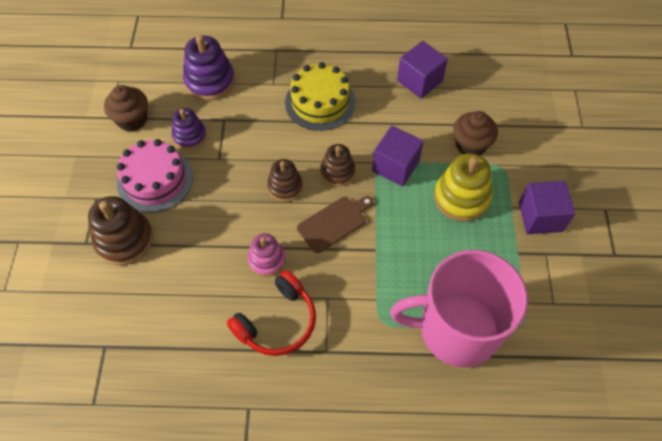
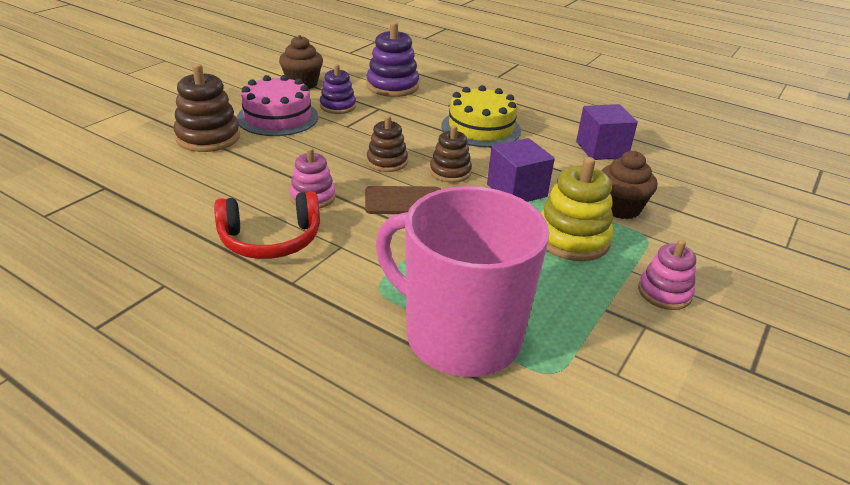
camera: 30 degrees right, 25 degrees down
(540, 217) = (664, 293): purple cube -> pink stacking toy

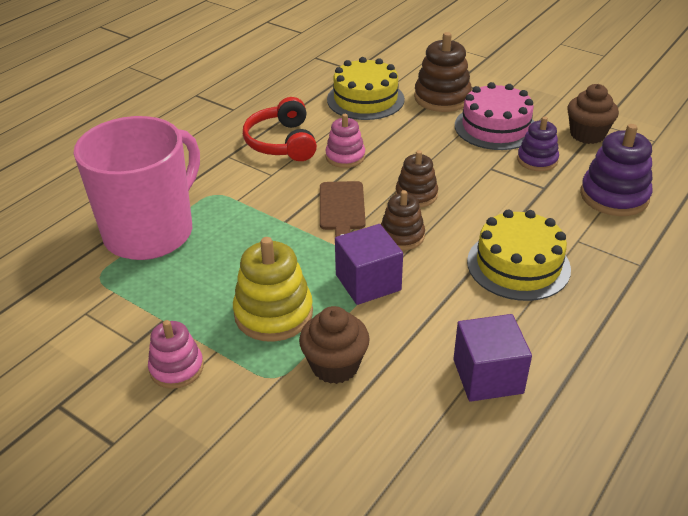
camera: 95 degrees right, 5 degrees up
(189, 181) = (365, 99): none -> yellow cake

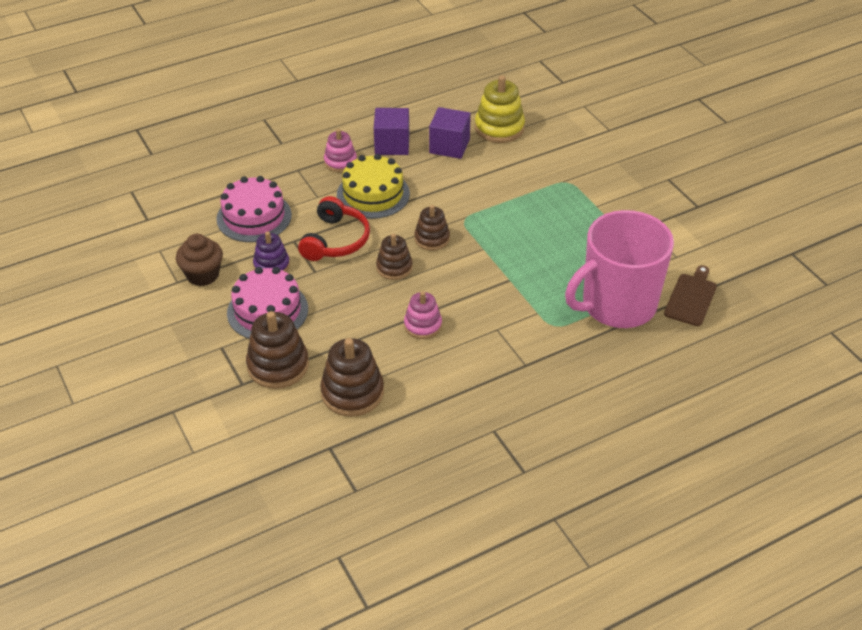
camera: 155 degrees left, 5 degrees up
(176, 368) = (623, 204): pink stacking toy -> pink stacking toy (340, 162)
(273, 313) = (551, 216): yellow stacking toy -> yellow stacking toy (499, 128)
(281, 142) = (469, 363): red headphones -> red headphones (335, 240)
(335, 366) = (530, 176): brown cupcake -> none
(342, 208) = (459, 276): brown cutting board -> brown cutting board (691, 298)
(365, 99) = (352, 392): yellow cake -> brown stacking toy
(368, 282) = (478, 215): purple cube -> purple cube (392, 145)
(614, 196) = (254, 217): purple stacking toy -> pink cake

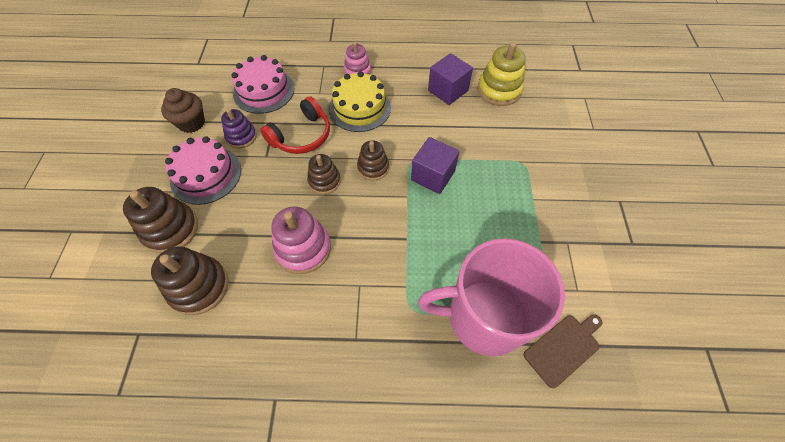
camera: 30 degrees right, 15 degrees up
(392, 145) = (405, 72): purple cube -> purple cube (433, 175)
(423, 325) = (303, 248): pink stacking toy -> pink stacking toy, size x1.57

